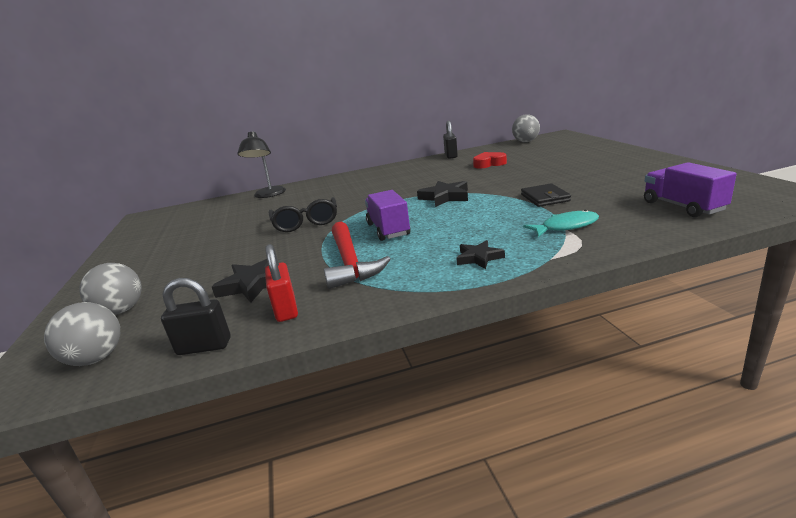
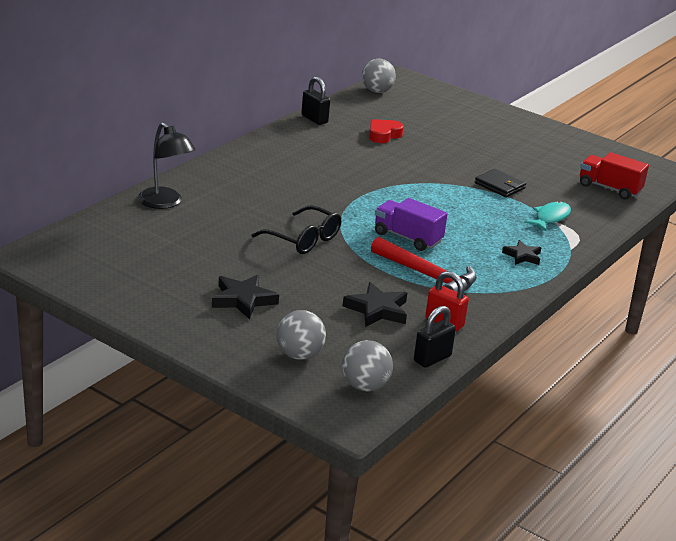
camera: 45 degrees left, 5 degrees up
(445, 197) = (404, 191): black star -> black star (243, 300)
(682, 206) = (609, 188): purple truck -> red truck

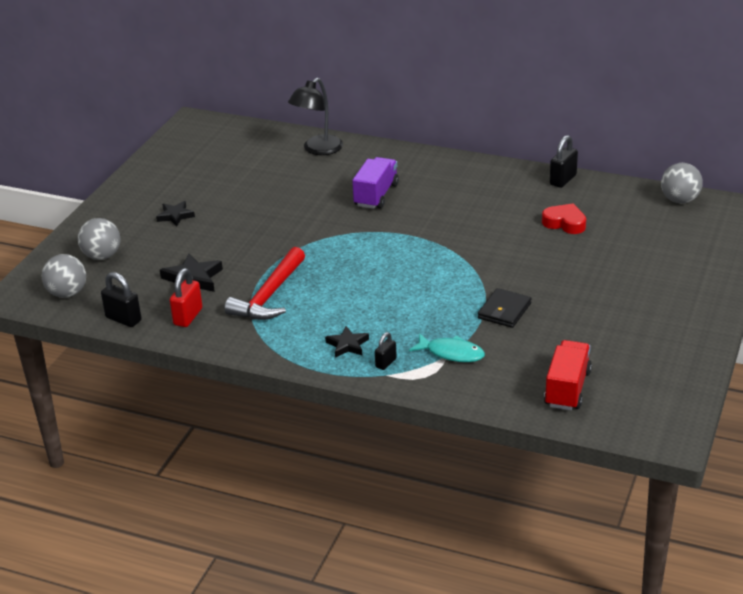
camera: 80 degrees right, 5 degrees up
(243, 300) = (175, 216): black star -> black star, size x0.65
(303, 239) = (297, 222): black glasses -> none
(407, 238) = (339, 273): purple truck -> purple truck (376, 195)
(554, 245) = (386, 363): none -> black padlock

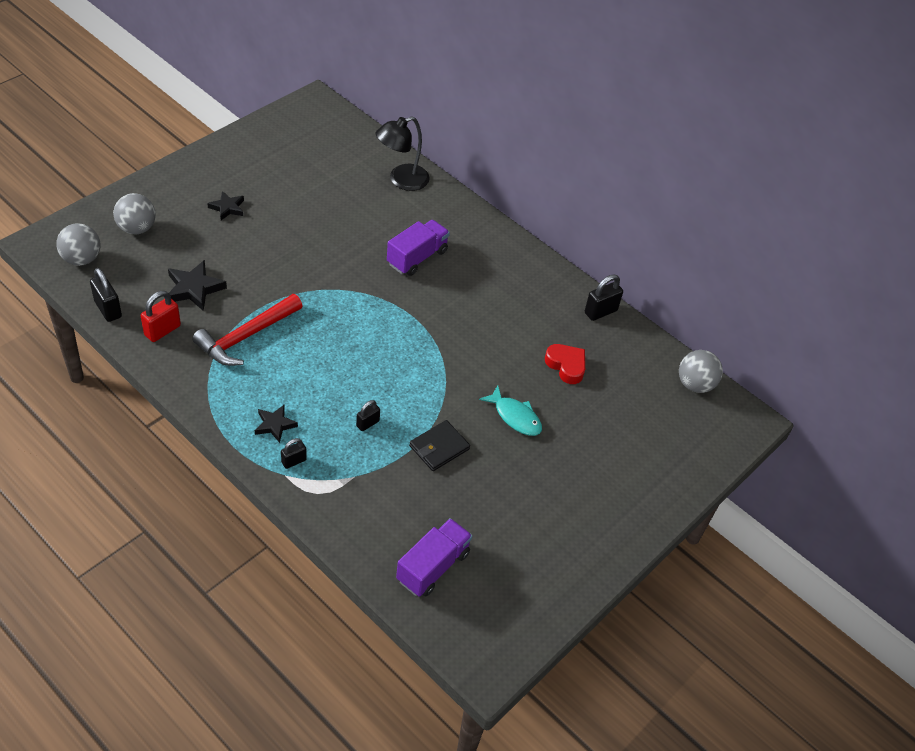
camera: 15 degrees right, 15 degrees up
(429, 316) = (367, 423): none -> black padlock
(451, 353) = (358, 476): turquoise fish -> turquoise fish (515, 417)
(567, 389) = (433, 567): red truck -> purple truck

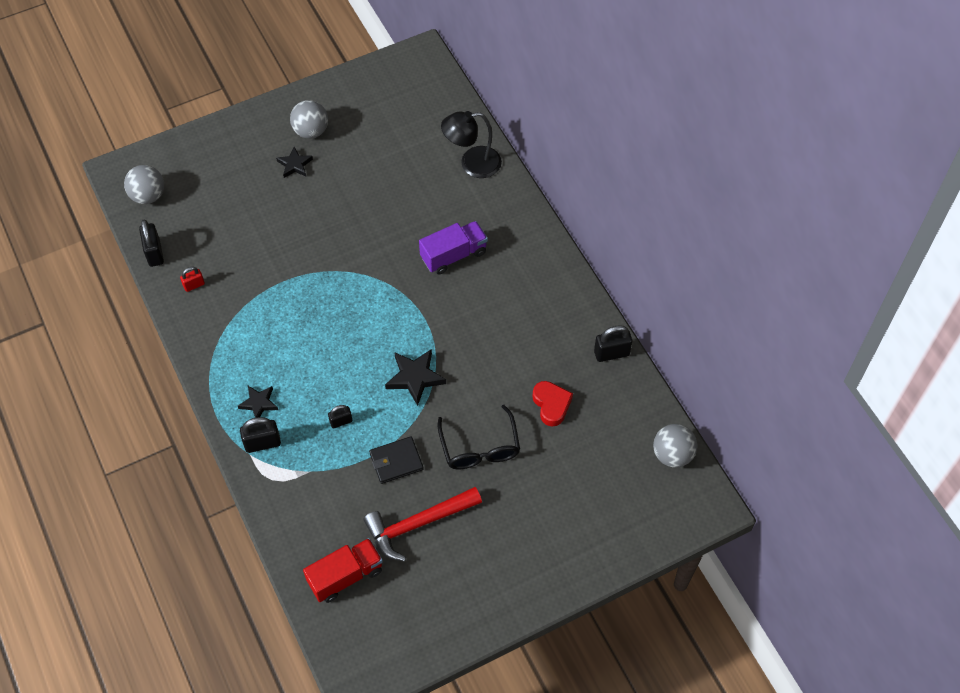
camera: 25 degrees right, 10 degrees up
(137, 228) = (206, 172): grey ball -> grey ball (311, 131)
(162, 330) = (194, 285): red padlock -> red padlock, size x0.62
(194, 288) = (235, 247): black star -> black star (415, 377)
(246, 337) = (264, 308): red hammer -> red hammer (417, 524)
(294, 461) = (262, 443): black padlock -> black padlock, size x1.61
(433, 567) = (345, 576): purple truck -> red truck
(515, 417) = (479, 447): turquoise fish -> black glasses

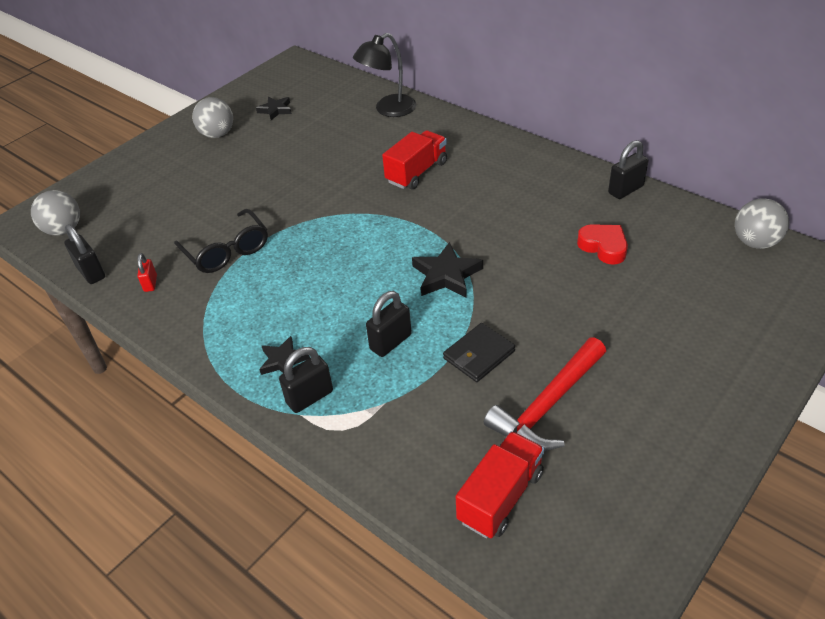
camera: 20 degrees left, 15 degrees down
(194, 285) = (150, 283): red padlock -> red padlock turned 45 degrees counterclockwise
(295, 165) = (214, 161): black star -> black star (275, 110)
(341, 421) = (390, 342): black padlock -> black padlock, size x1.61
(453, 255) = (416, 172): purple truck -> red truck
(479, 447) = (560, 308): black glasses -> black glasses (226, 250)

